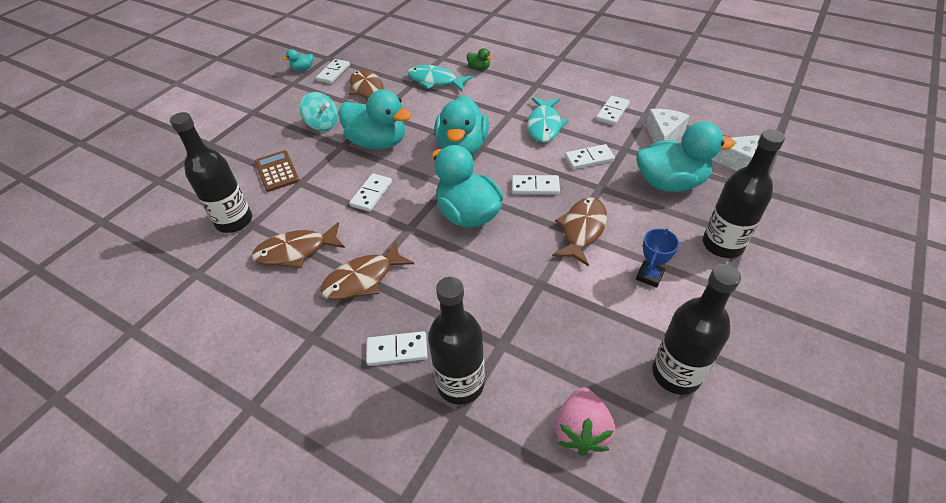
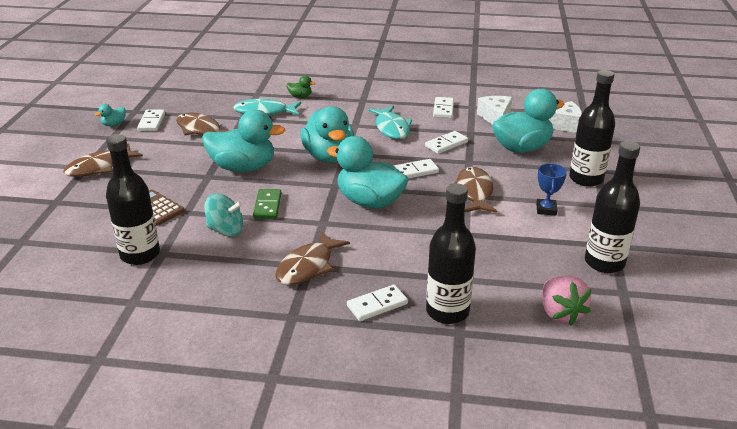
camera: 25 degrees left, 15 degrees down
(296, 251) = (225, 262): brown fish -> brown fish (99, 167)
(323, 124) = (173, 164): turquoise spinning top -> turquoise spinning top (225, 230)
(371, 194) = (267, 206): white domino -> green domino

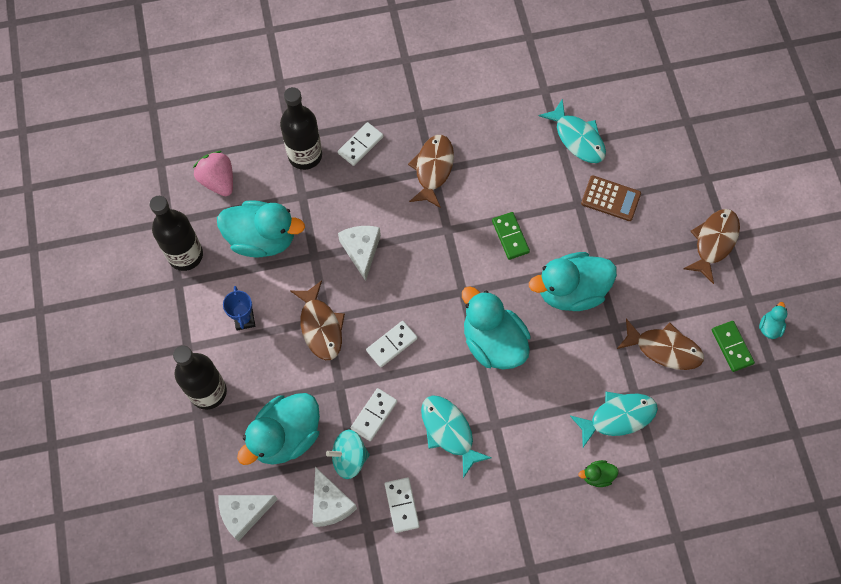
camera: 160 degrees right, 35 degrees up
(140, 254) = (577, 138): black bottle -> turquoise fish
(151, 122) = (732, 347): white domino -> green domino
(225, 230) = (527, 191): turquoise spinning top -> turquoise spinning top (349, 458)
(369, 202) = (417, 275): turquoise duck -> turquoise duck (262, 239)
(415, 227) = (361, 251): none -> white cheese

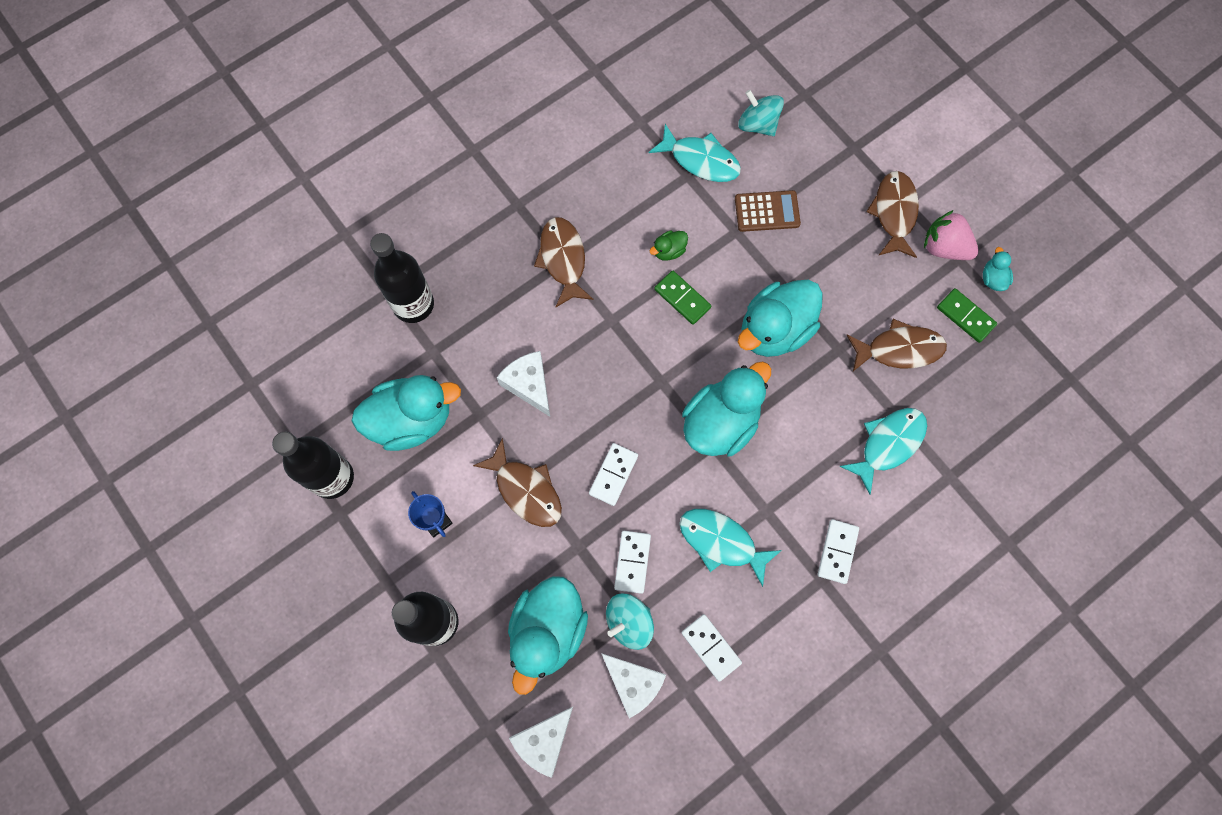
camera: 25 degrees left, 5 degrees up
(218, 181) = (328, 376): pink strawberry -> pink strawberry (944, 247)
(360, 145) = (470, 266): white domino -> white domino (837, 551)
(493, 342) = (720, 423): turquoise duck -> turquoise duck turned 105 degrees clockwise
(597, 476) = (897, 517): green duck -> green duck (669, 251)
(637, 129) = (758, 124): none -> turquoise spinning top

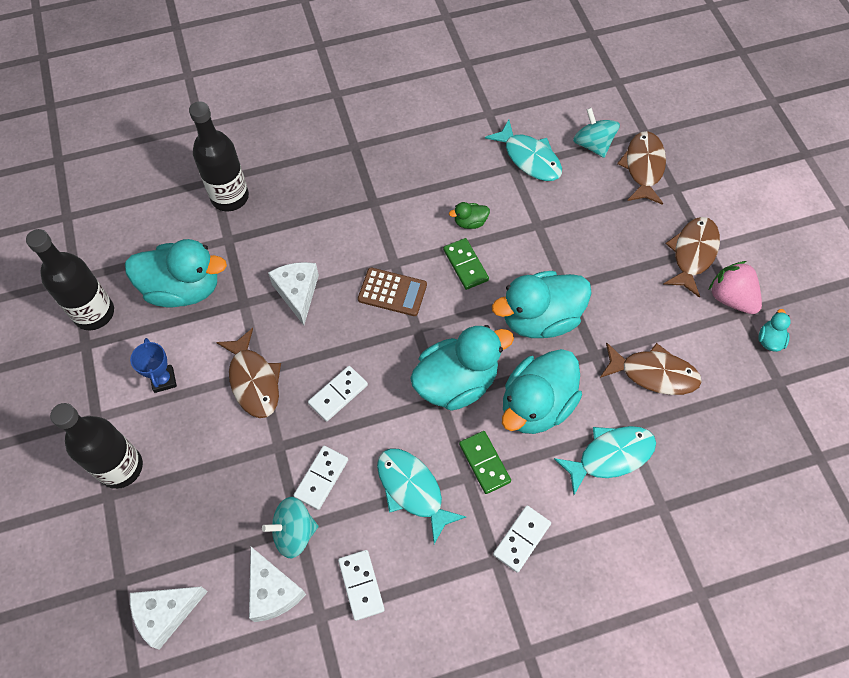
camera: 20 degrees right, 10 degrees down
(547, 631) = (216, 513): turquoise duck -> turquoise duck (536, 405)
(563, 259) = (373, 201): brown fish -> brown fish (643, 167)
(767, 211) = (573, 217): brown calculator -> brown calculator (392, 292)
(965, 316) = (730, 365): green domino -> green domino (484, 463)

